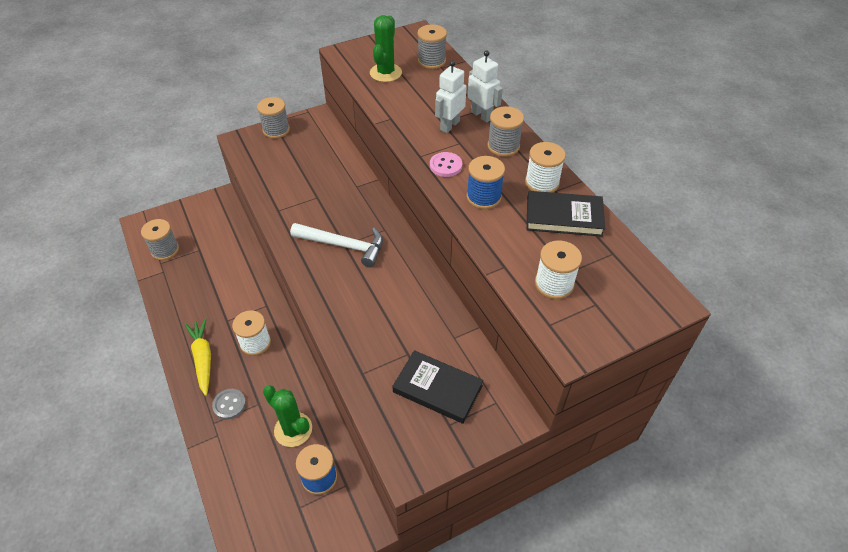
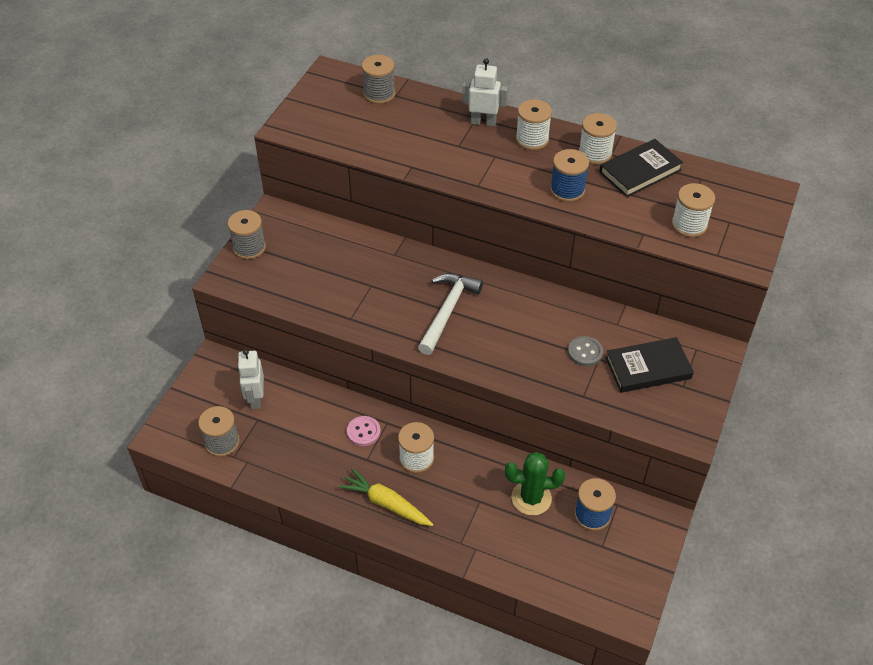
camera: 40 degrees left, 0 degrees up
(229, 404) = (456, 520): grey button -> grey button (585, 352)
(343, 245) = (447, 311): white hammer -> white hammer turned 45 degrees counterclockwise
(385, 73) = (352, 127): green cactus -> none
(445, 165) = (508, 181): pink button -> pink button (363, 432)
(449, 125) = (468, 145): white robot -> white robot (255, 398)
(503, 146) = (532, 139): grey spool -> white spool

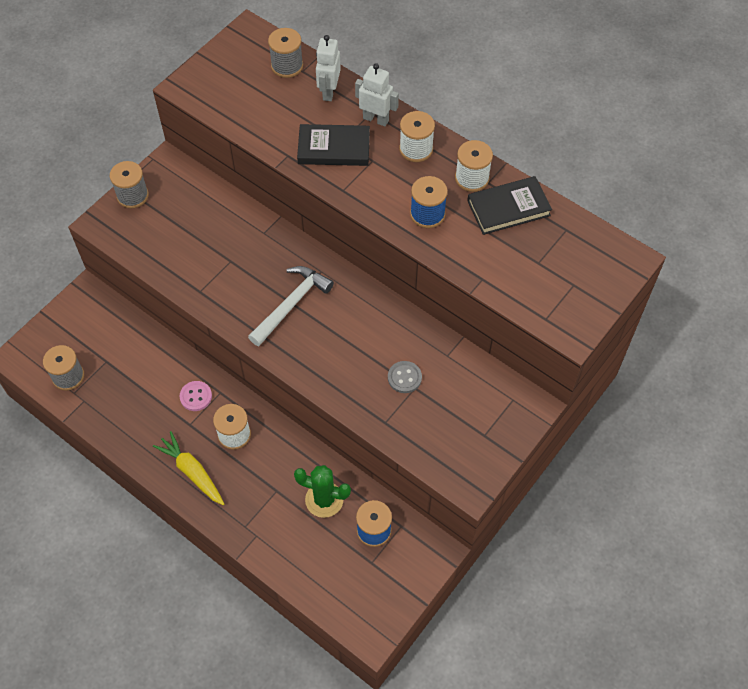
camera: 15 degrees right, 10 degrees up
(255, 398) = (111, 340): white robot -> white robot (329, 92)
(648, 368) = (458, 408): black book -> black book (334, 148)
(689, 225) = (531, 279): white spool -> none

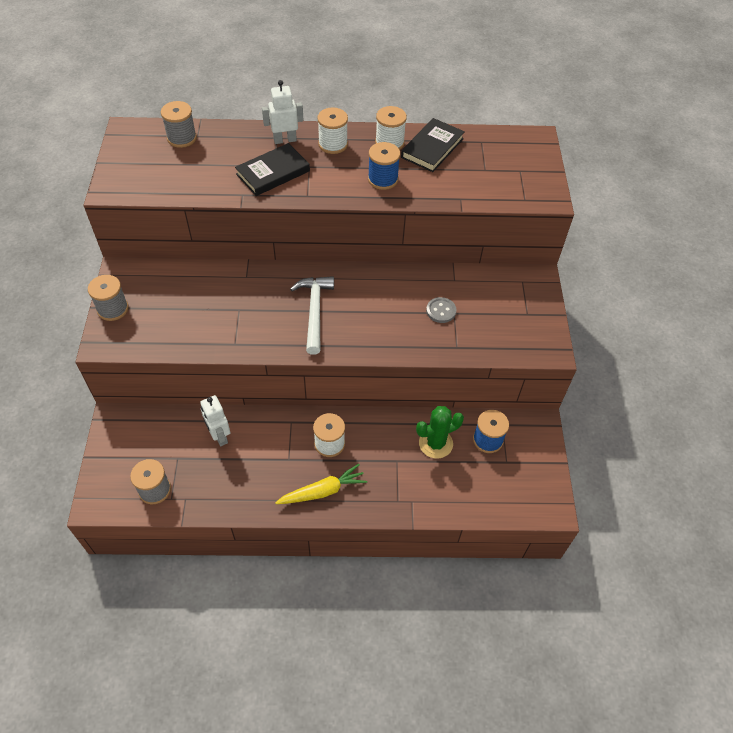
camera: 40 degrees left, 5 degrees down
(192, 472) = (322, 491): yellow carrot -> yellow carrot turned 150 degrees clockwise
(196, 396) = (275, 437): pink button -> none
(329, 92) = (231, 139): white robot -> white robot (219, 436)

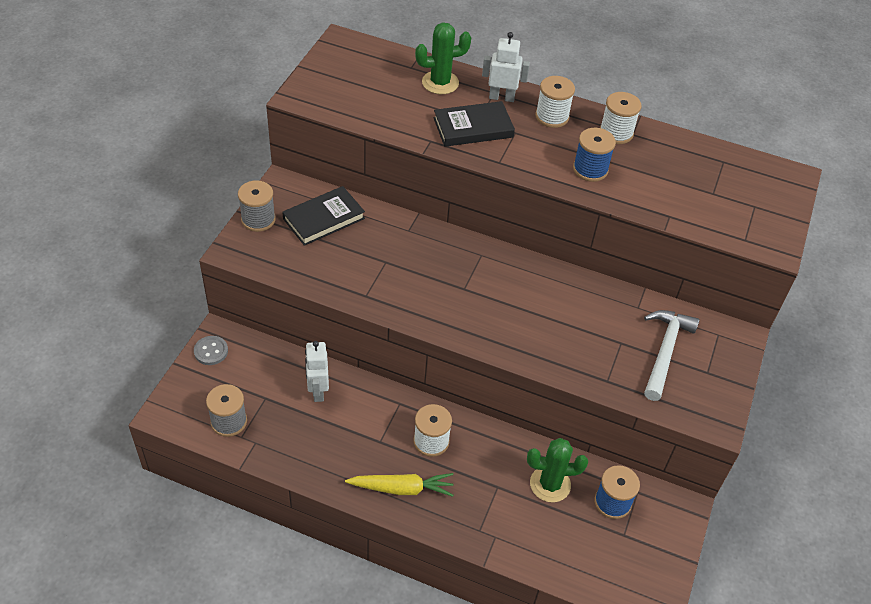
camera: 20 degrees right, 5 degrees down
(182, 138) = (394, 65): grey spool -> none
(228, 142) = (440, 83): none -> green cactus
(314, 311) = (465, 290): white hammer -> white hammer (664, 351)
(432, 148) = (662, 152): black book -> black book (324, 218)
(441, 311) = (607, 335): grey button -> grey button (211, 351)

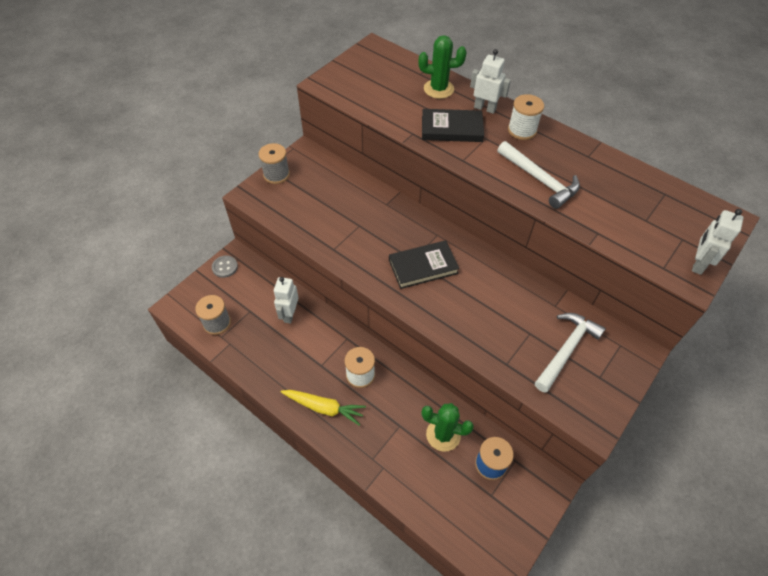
camera: 20 degrees right, 5 degrees up
(324, 218) = (325, 183): black book -> black book (423, 266)
(590, 169) = (539, 180): blue spool -> white hammer
(616, 133) = (574, 153): white spool -> none
(776, 229) = (698, 264): none -> white robot

